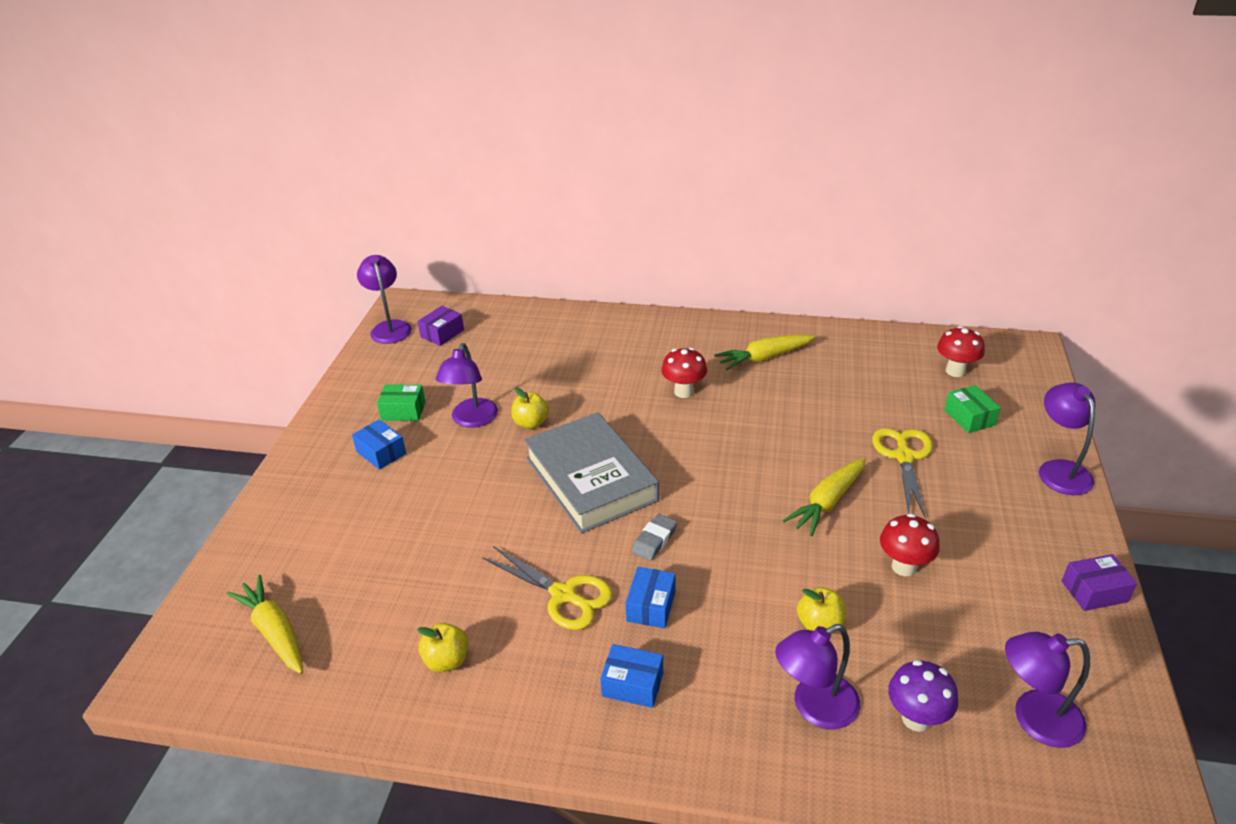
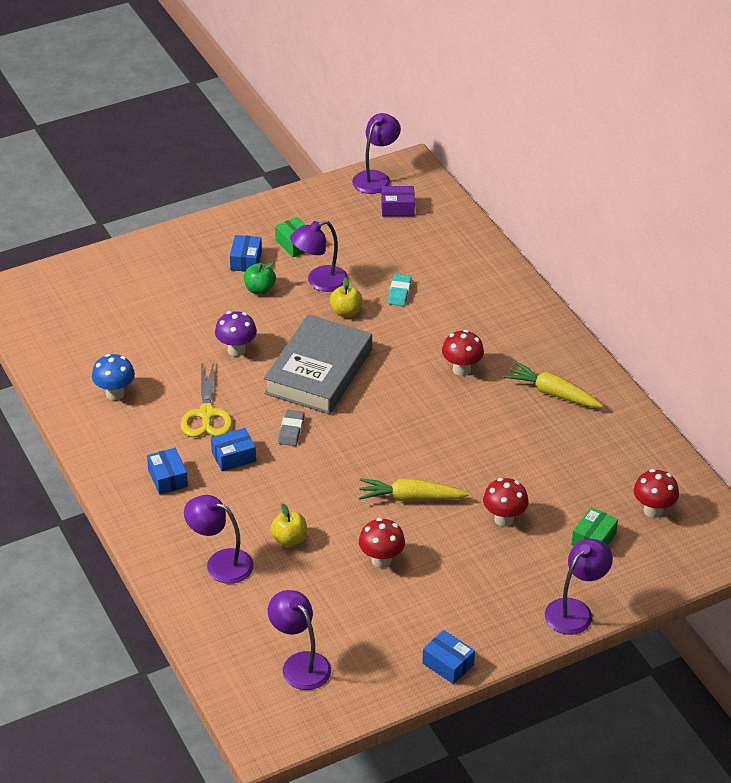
camera: 50 degrees right, 5 degrees up
(274, 632) = (71, 313): yellow carrot -> none
(432, 463) = (259, 289): none -> green apple
(447, 660) = (115, 393): yellow apple -> blue mushroom
(546, 381) = (399, 293): none -> turquoise eraser
(654, 540) = (291, 430): grey eraser -> grey eraser turned 75 degrees counterclockwise
(904, 457) = (504, 519): yellow scissors -> red mushroom
(916, 718) = (252, 610): purple mushroom -> purple mushroom (236, 350)
(1094, 591) = (448, 664): purple box -> blue box

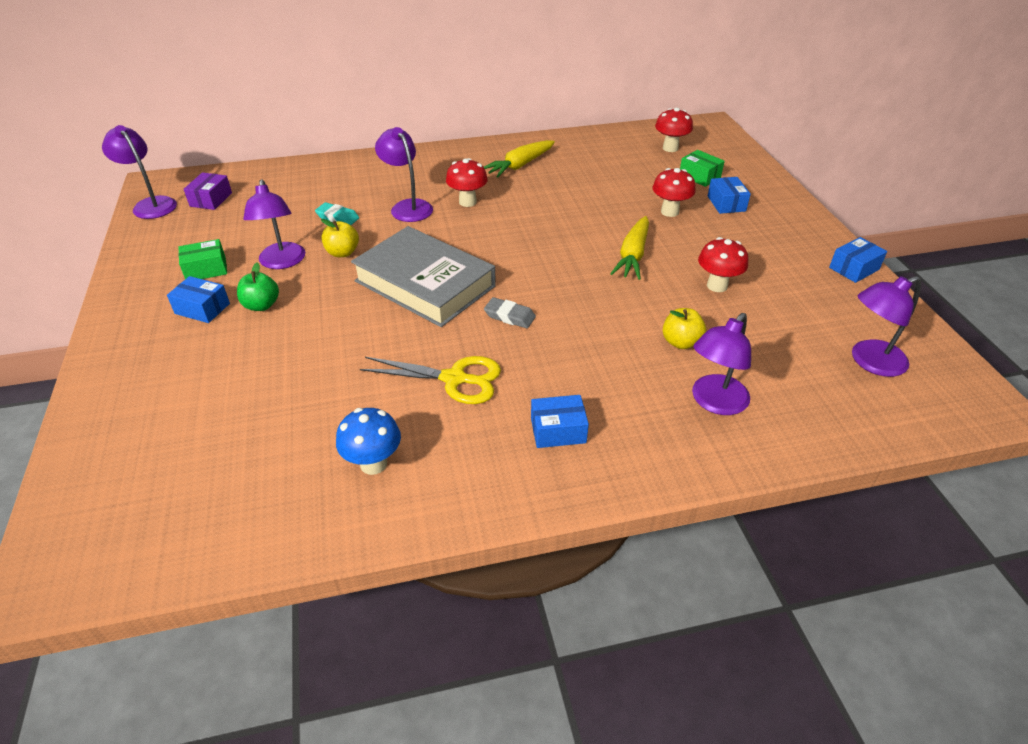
camera: 75 degrees left, 0 degrees up
(233, 456) = (537, 366): blue box -> blue box (726, 203)
(236, 350) = (354, 338): purple mushroom -> none
(575, 610) = (781, 197): purple lamp -> purple lamp (407, 207)

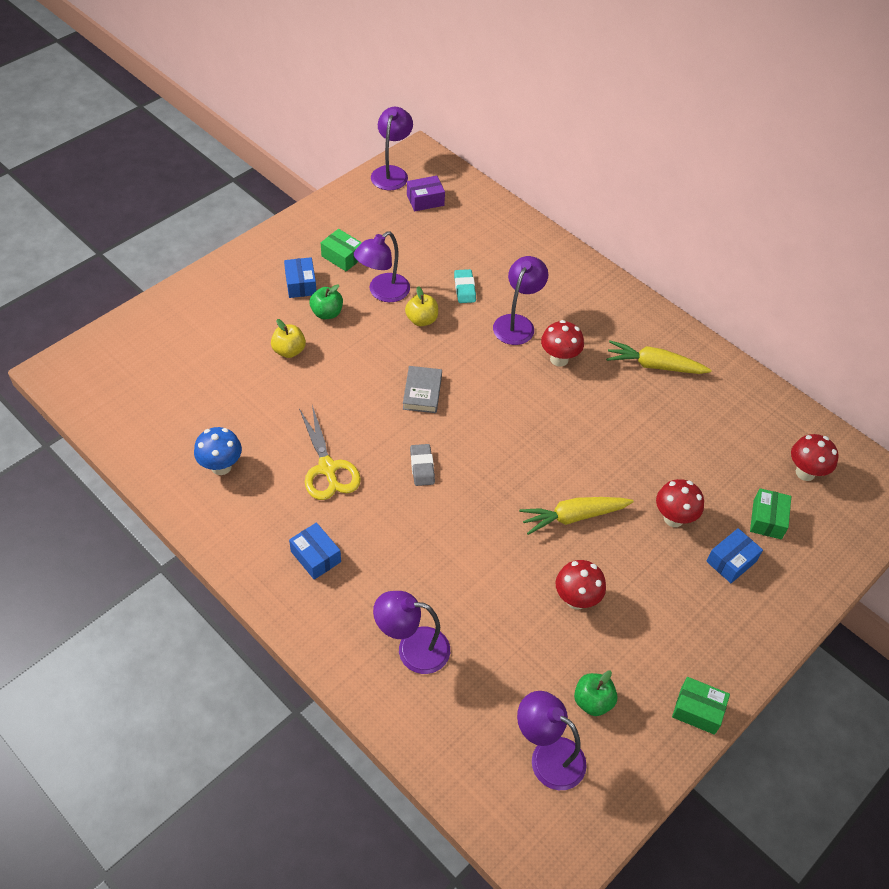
camera: 55 degrees right, 10 degrees up
(425, 283) = (422, 392): grey book -> grey book, size x0.45
(681, 342) = (472, 599): yellow apple -> yellow apple (289, 351)
(823, 316) = (592, 701): none -> green apple
(854, 268) = (697, 710): blue box -> green box

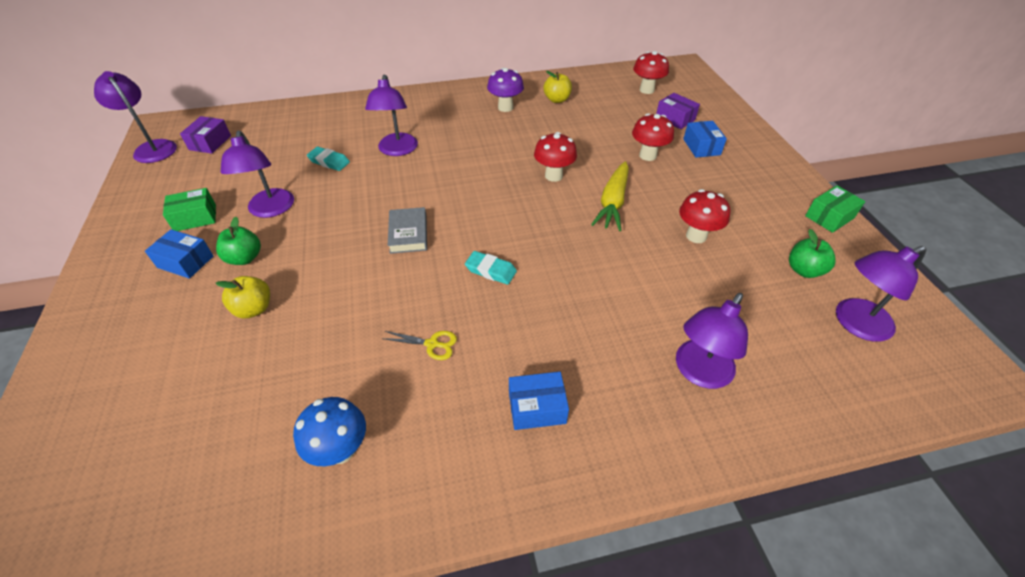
camera: 55 degrees left, 5 degrees down
(327, 468) = (432, 344): yellow scissors -> yellow scissors, size x0.52
(421, 320) = (330, 199): yellow apple -> yellow apple (557, 100)
(422, 392) = (408, 234): grey book -> grey book turned 45 degrees clockwise
(422, 467) = (491, 270): grey eraser -> turquoise eraser
(517, 323) = (397, 150): purple lamp -> purple lamp turned 150 degrees counterclockwise
(559, 359) = (454, 145): red mushroom -> red mushroom (553, 176)
(654, 365) = (505, 107): yellow carrot -> purple mushroom
(767, 519) = (675, 118): green box -> purple box

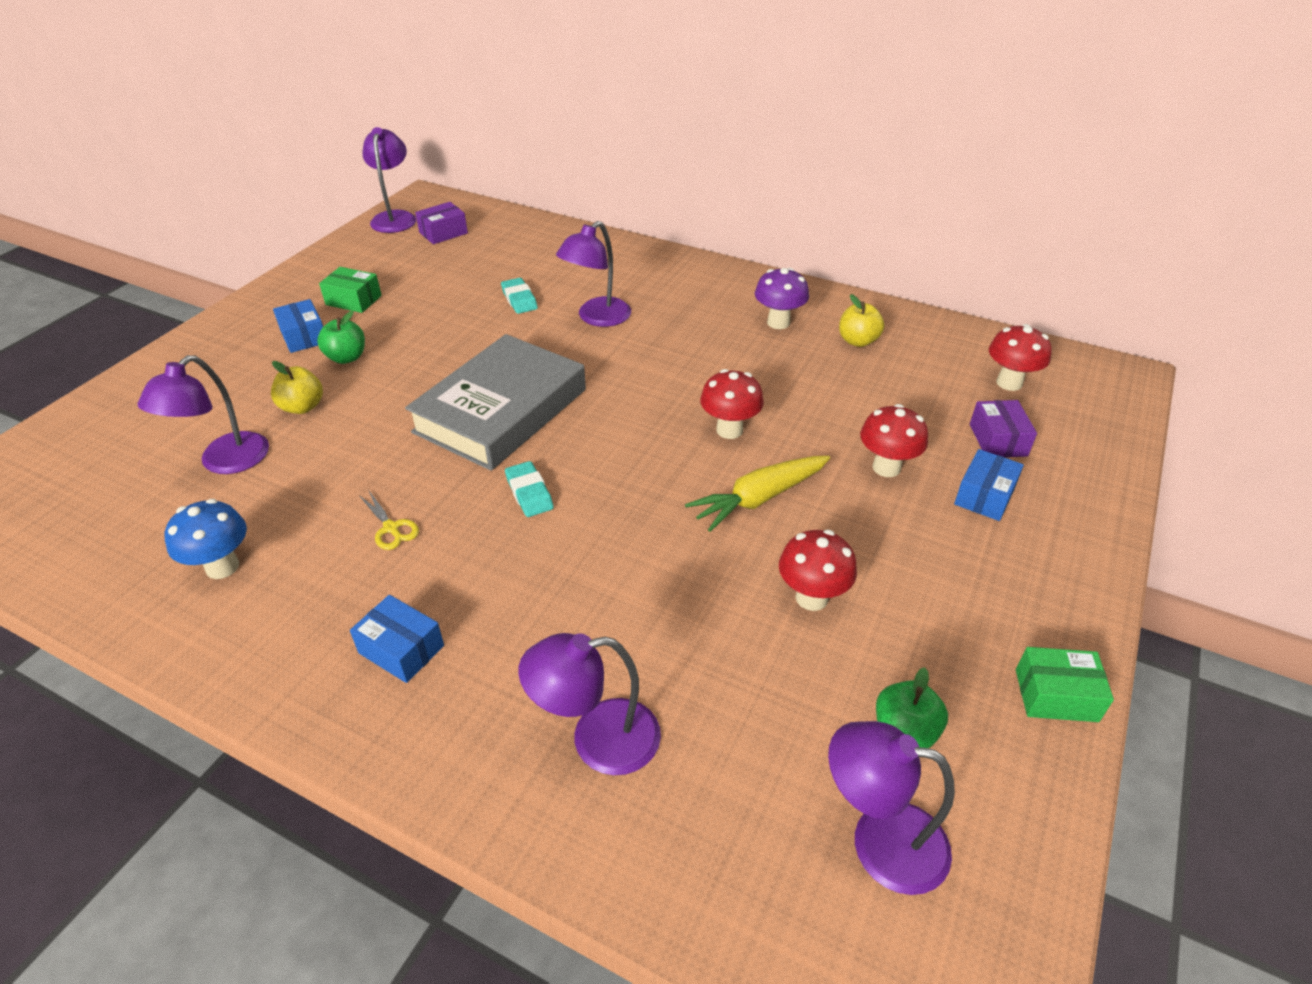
camera: 40 degrees right, 5 degrees down
(270, 210) = (416, 323): purple lamp -> purple lamp (224, 462)
(408, 234) = (501, 411): grey book -> grey book, size x2.21

